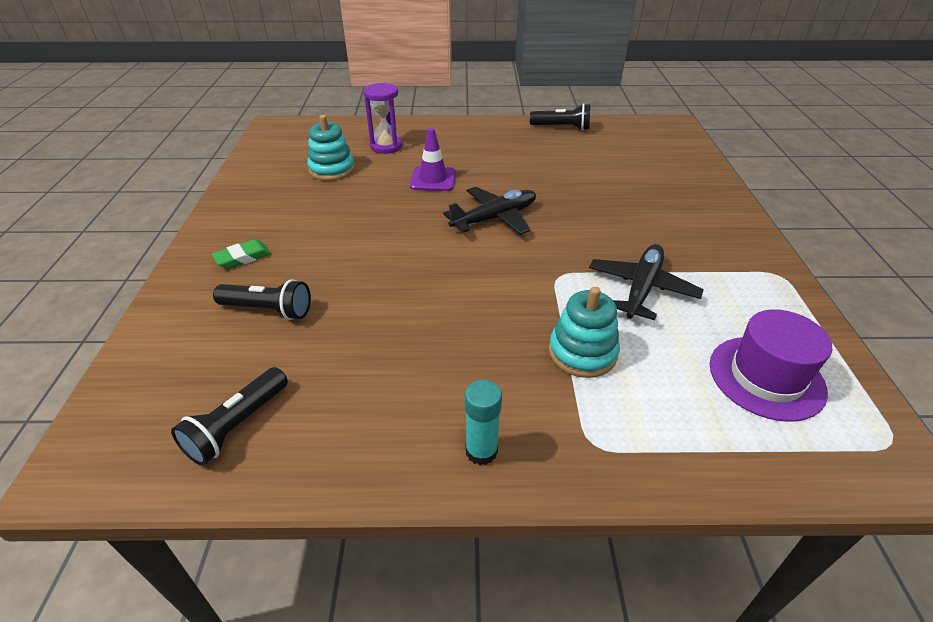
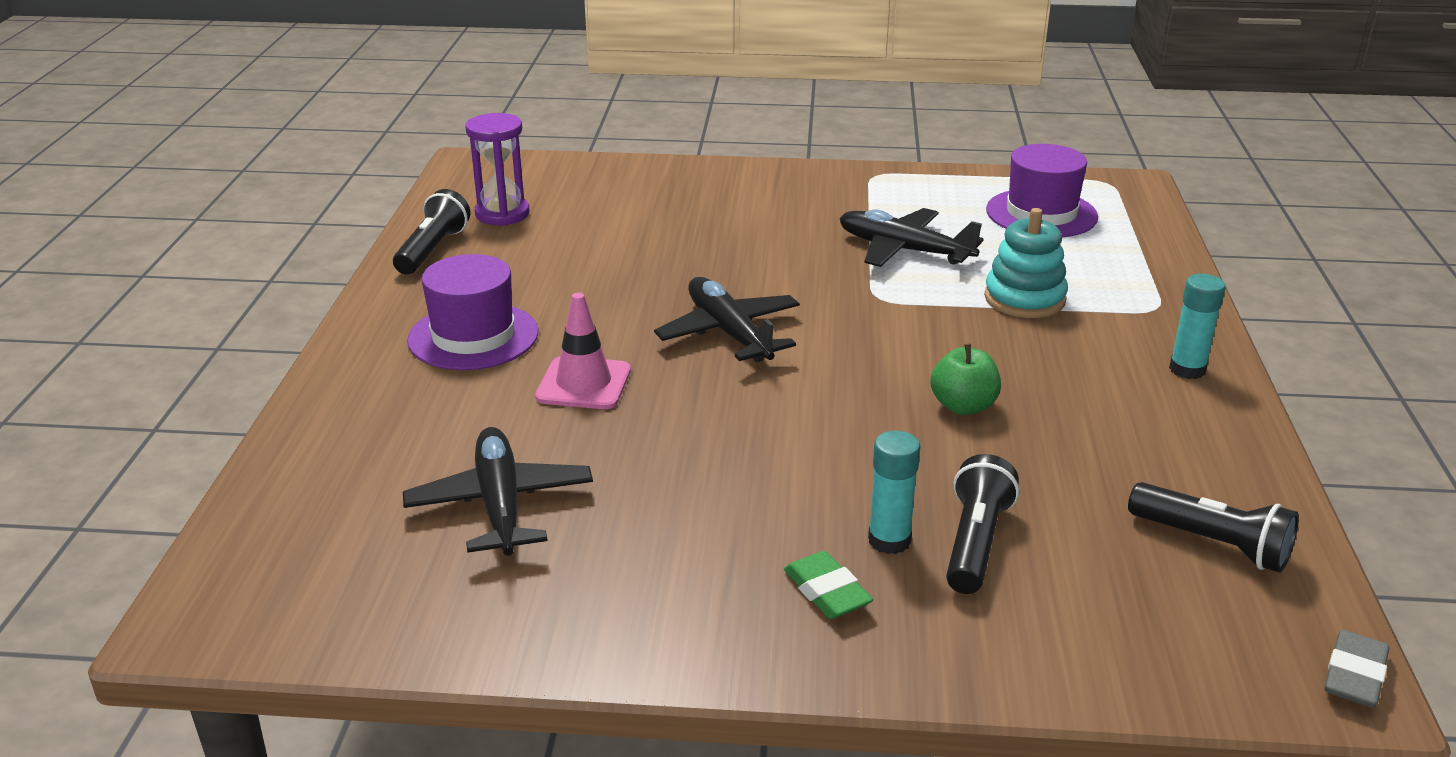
camera: 85 degrees left, 10 degrees down
(77, 481) = (1354, 675): none -> grey eraser
(279, 278) = (889, 540): none -> turquoise glue stick
(332, 169) = (500, 504): turquoise stacking toy -> black plane
(386, 146) = (419, 436): purple hourglass -> purple hourglass (502, 214)
(416, 311) = (963, 406): none -> green apple
(433, 179) = (584, 384): purple traffic cone -> pink traffic cone
(475, 147) = (473, 336): none -> purple hat

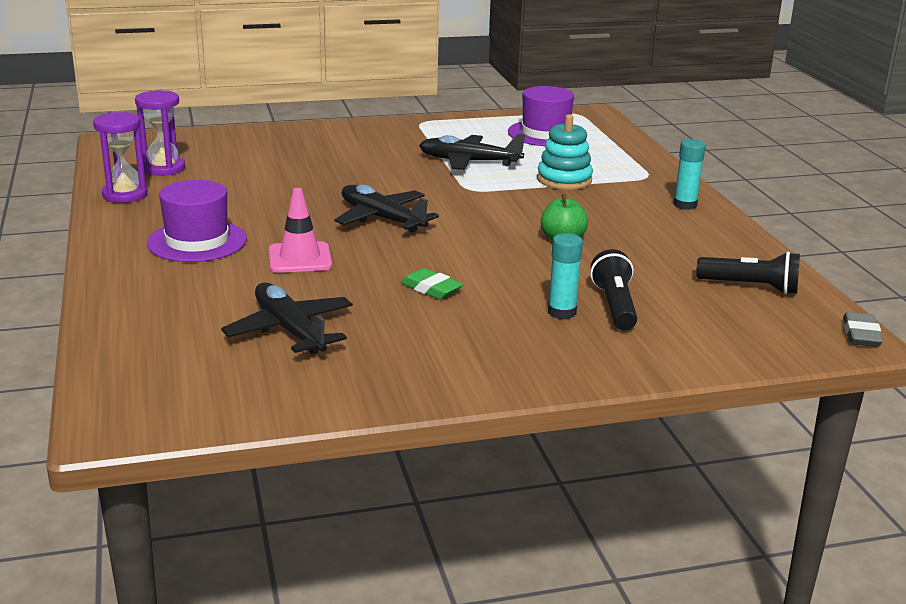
camera: 20 degrees left, 5 degrees down
(432, 249) = (125, 195): black flashlight -> purple hourglass
(827, 591) = (540, 343): green eraser -> green eraser (431, 289)

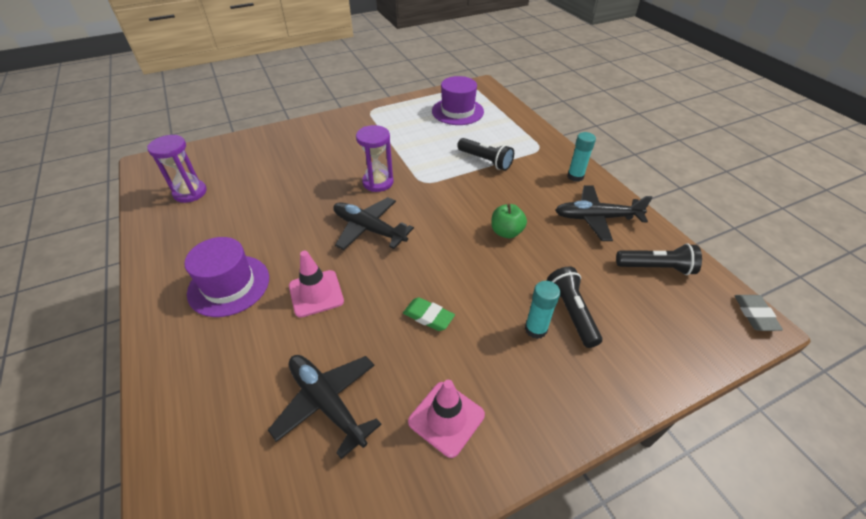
camera: 10 degrees left, 20 degrees up
(125, 195) = (162, 231): purple hourglass -> purple hourglass (378, 182)
(423, 356) = (446, 418): none -> pink traffic cone
(469, 162) = (415, 150): black plane -> black plane (596, 218)
(564, 180) = (485, 161): turquoise stacking toy -> black flashlight

